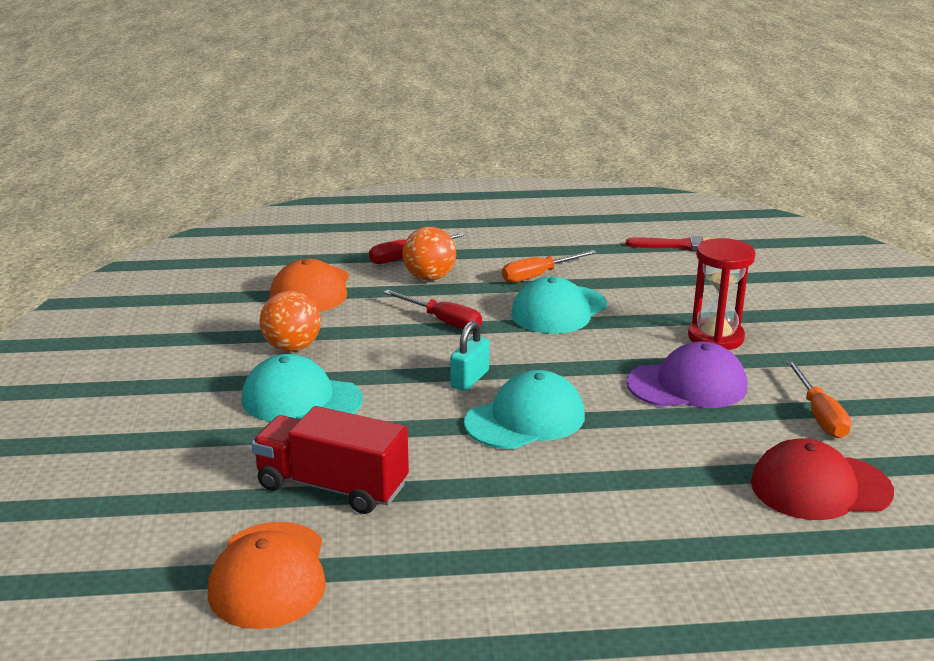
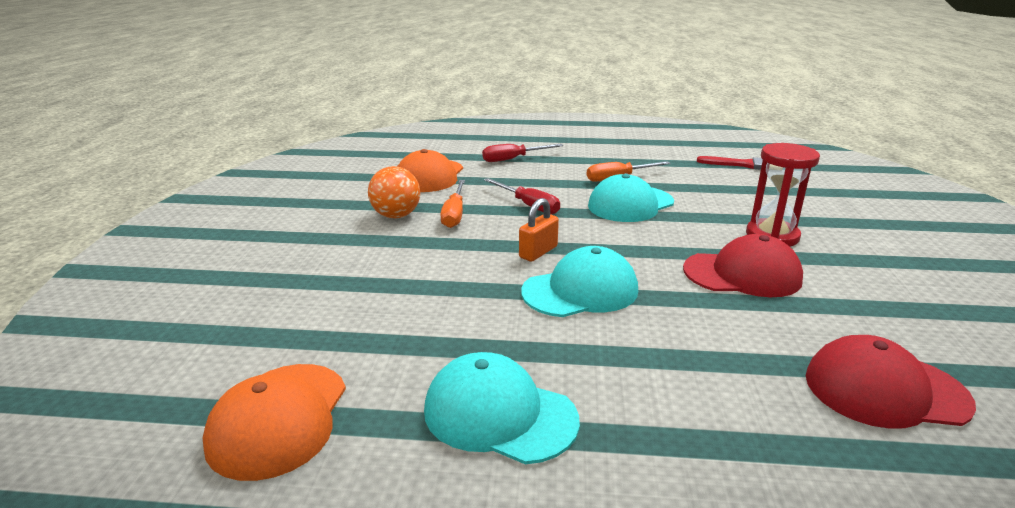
camera: 10 degrees right, 0 degrees up
(301, 399) = (385, 256): turquoise cap -> turquoise cap (499, 414)
(332, 486) = (379, 335): red truck -> none
(429, 278) = (527, 174): orange ball -> none
(470, 379) = (538, 252): turquoise padlock -> orange padlock
(687, 385) = (742, 274): purple cap -> red cap
(819, 415) = (879, 314): orange screwdriver -> orange screwdriver (454, 214)

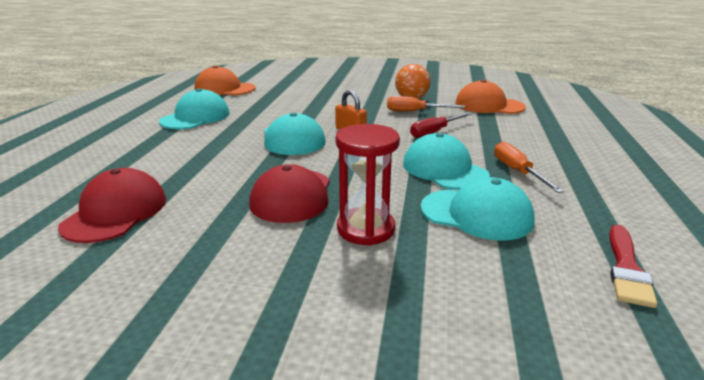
camera: 95 degrees right, 0 degrees up
(513, 159) = (549, 131): red screwdriver -> none
(710, 196) = (476, 214): none -> turquoise cap

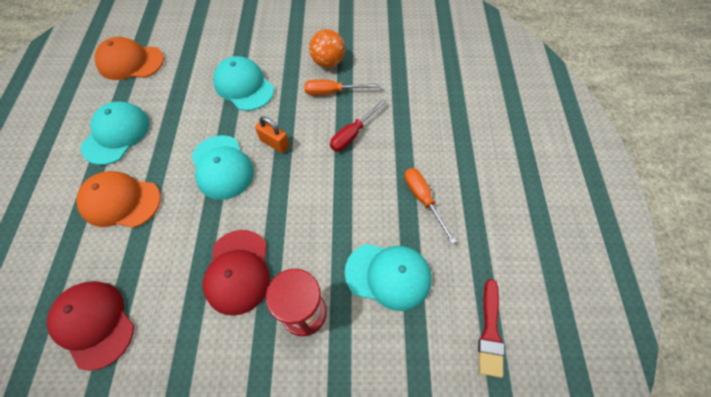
camera: 10 degrees left, 35 degrees up
(116, 212) = (94, 323): red cap -> red cap turned 45 degrees counterclockwise
(444, 169) = (362, 205): turquoise cap -> turquoise cap (244, 86)
(489, 105) = (403, 68): orange cap -> orange cap (120, 201)

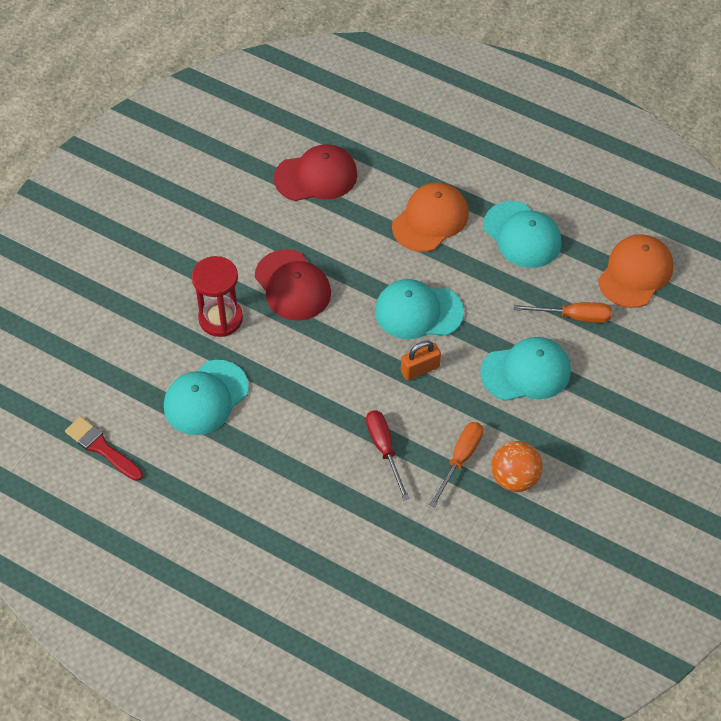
camera: 120 degrees right, 5 degrees down
(238, 271) = (292, 285): red cap -> red cap turned 150 degrees counterclockwise
(423, 199) = (259, 471): orange screwdriver -> orange screwdriver (573, 316)

